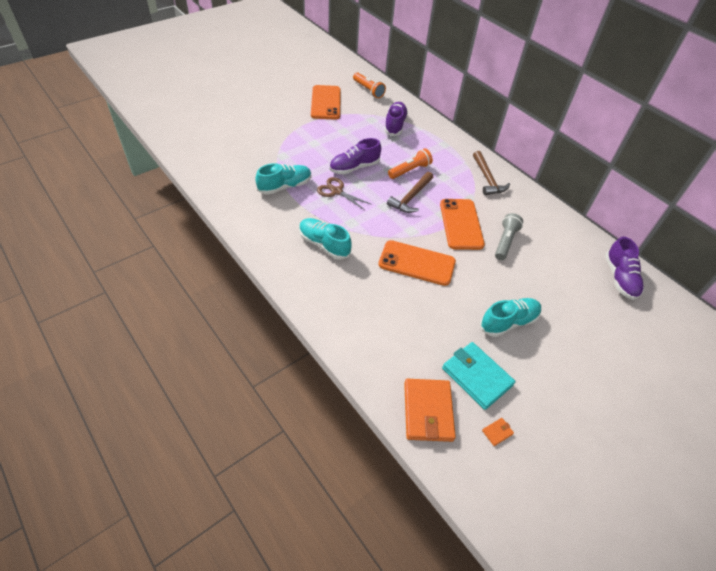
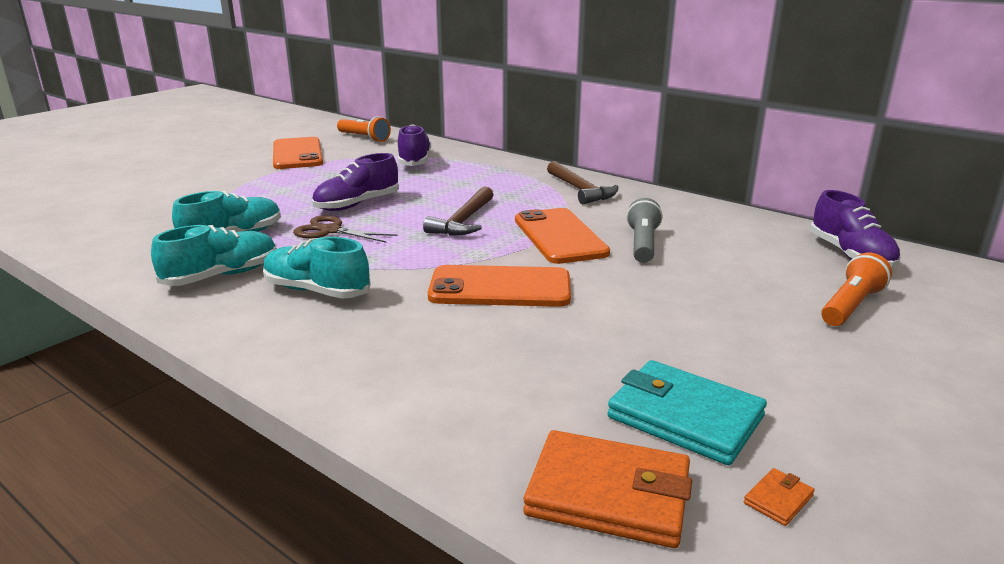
camera: 10 degrees left, 25 degrees down
(410, 170) = (452, 196): orange flashlight -> orange flashlight (850, 306)
(428, 411) = (608, 494): orange wallet -> orange wallet turned 60 degrees counterclockwise
(508, 322) = (702, 332): turquoise shoe -> turquoise shoe (222, 276)

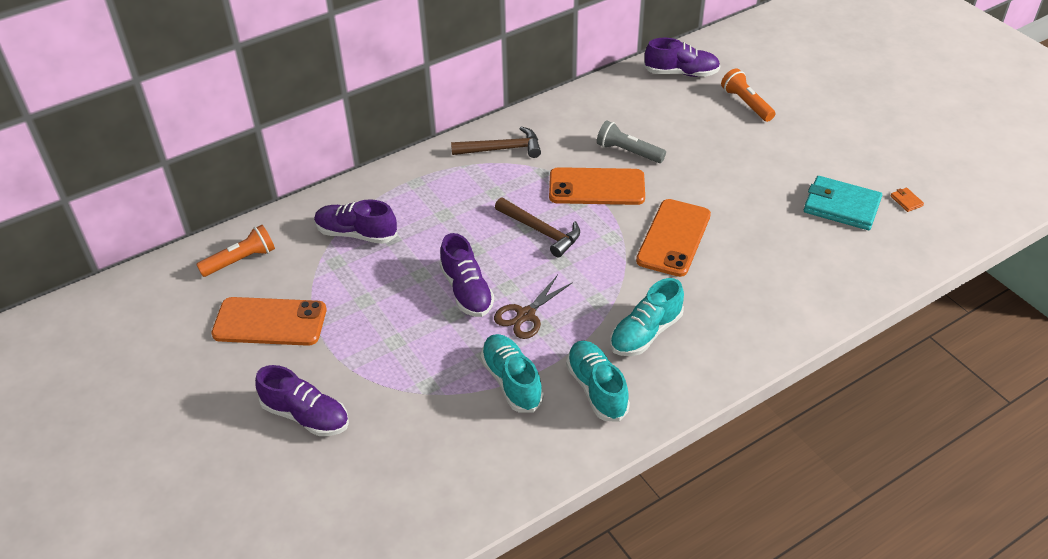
camera: 70 degrees left, 20 degrees up
(193, 177) = (306, 415): none -> purple shoe
(608, 494) = (895, 250): orange wallet -> none
(685, 417) = (841, 206): turquoise wallet -> turquoise wallet turned 60 degrees clockwise

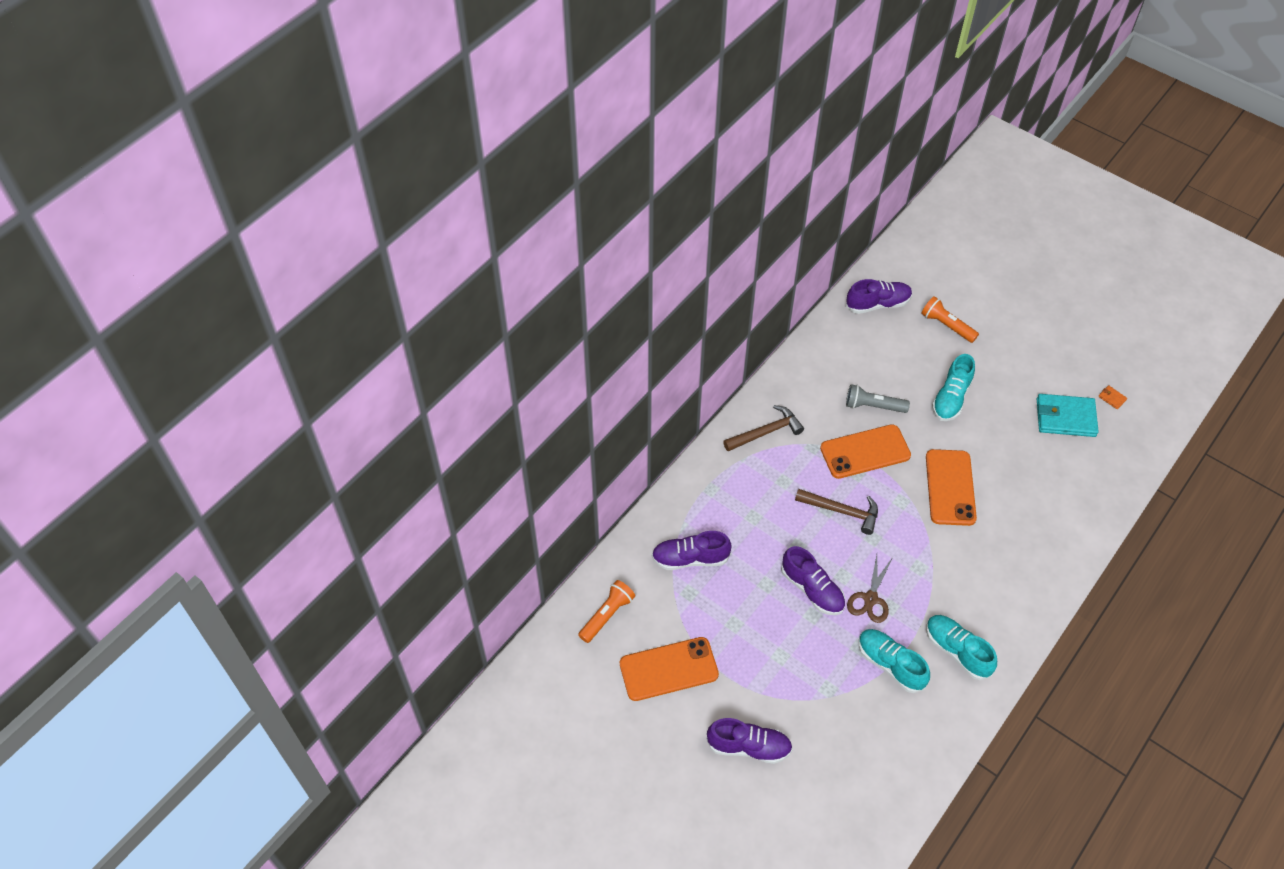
camera: 20 degrees left, 10 degrees up
(645, 333) = (970, 588): turquoise shoe -> turquoise shoe (951, 398)

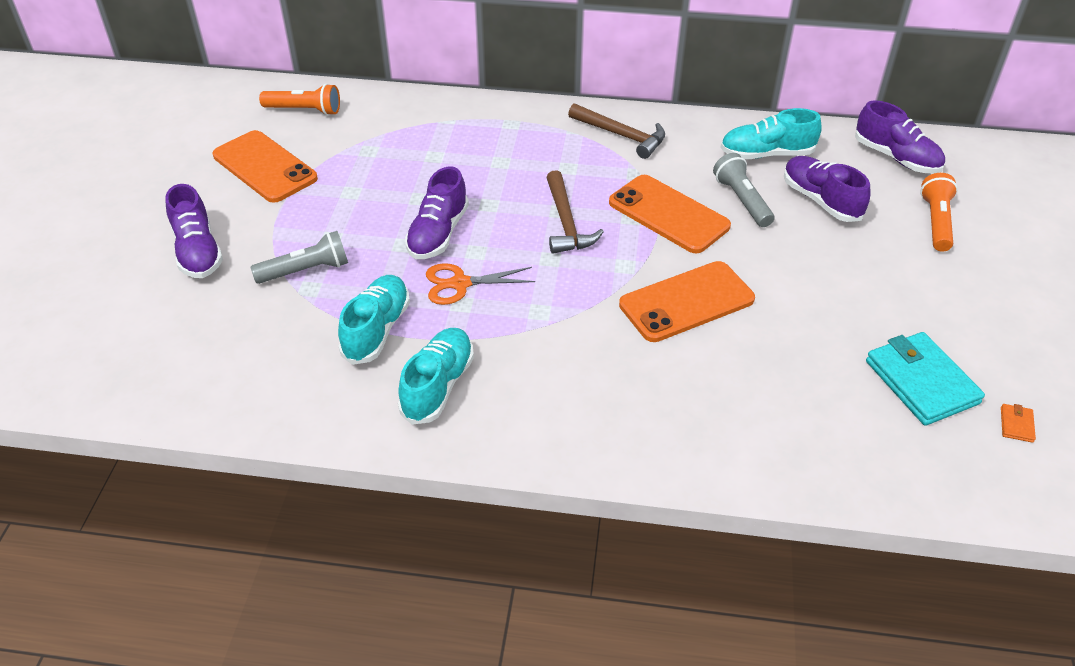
camera: 60 degrees right, 10 degrees down
(690, 558) = (412, 138): purple shoe -> purple shoe (820, 200)
(808, 684) = (306, 270): none -> grey flashlight
(870, 599) = (460, 284): brown scissors -> orange scissors
(951, 398) = (827, 260): turquoise shoe -> turquoise shoe (766, 154)

